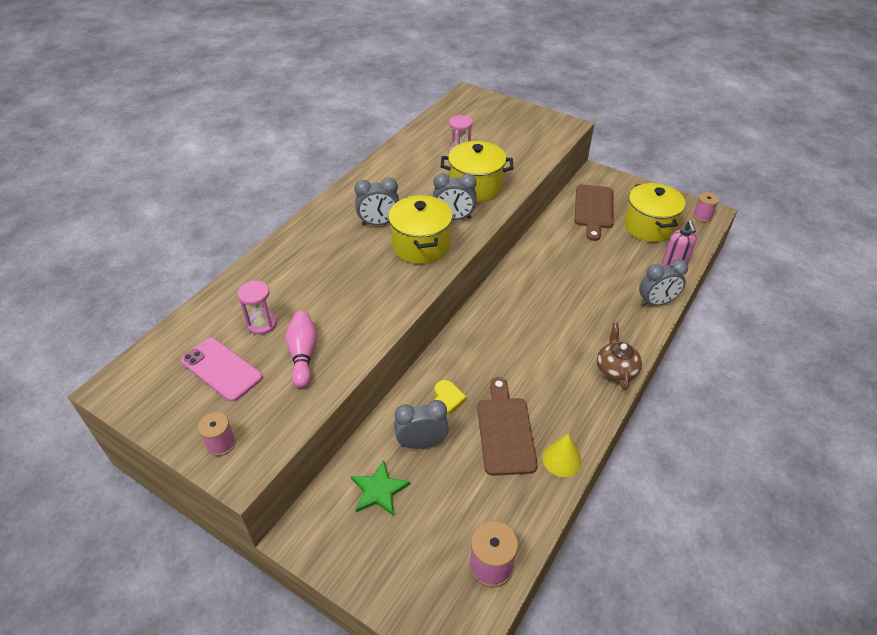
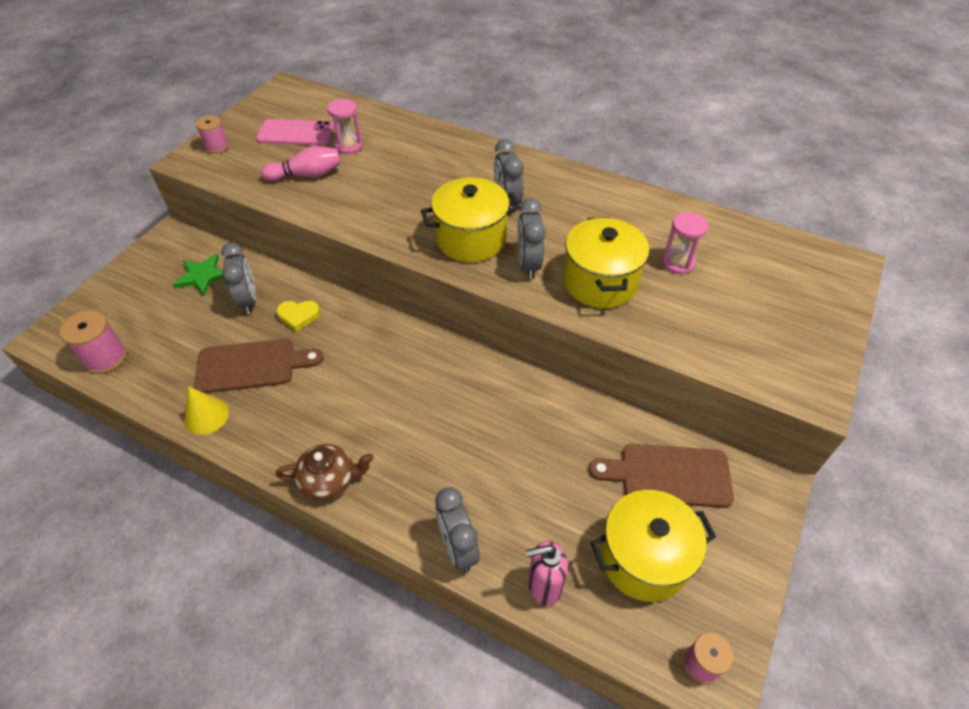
camera: 85 degrees right, 5 degrees up
(221, 369) = (296, 133): pink phone -> pink phone turned 60 degrees clockwise

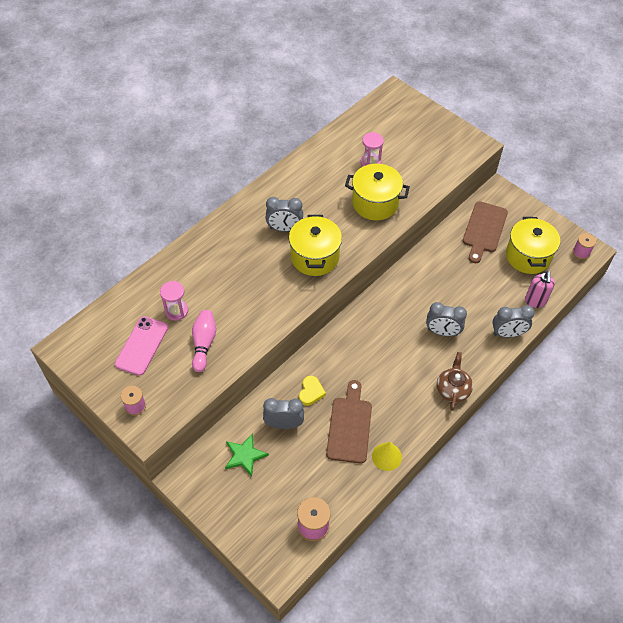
camera: 75 degrees left, 5 degrees up
(528, 264) = (348, 233): grey clock -> grey clock (442, 332)

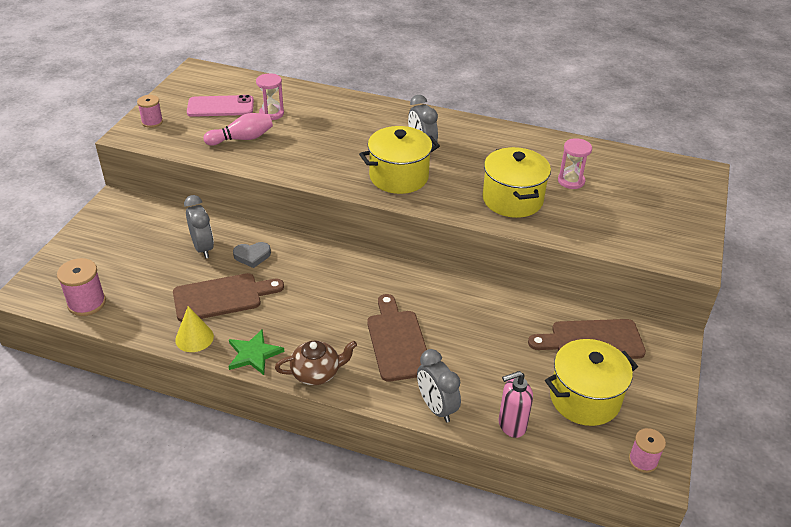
camera: 65 degrees right, 15 degrees down
(245, 455) = (154, 232): green star -> green star (254, 354)
(311, 392) = (252, 256): yellow heart -> grey heart
(442, 332) = (397, 341): grey clock -> brown cutting board

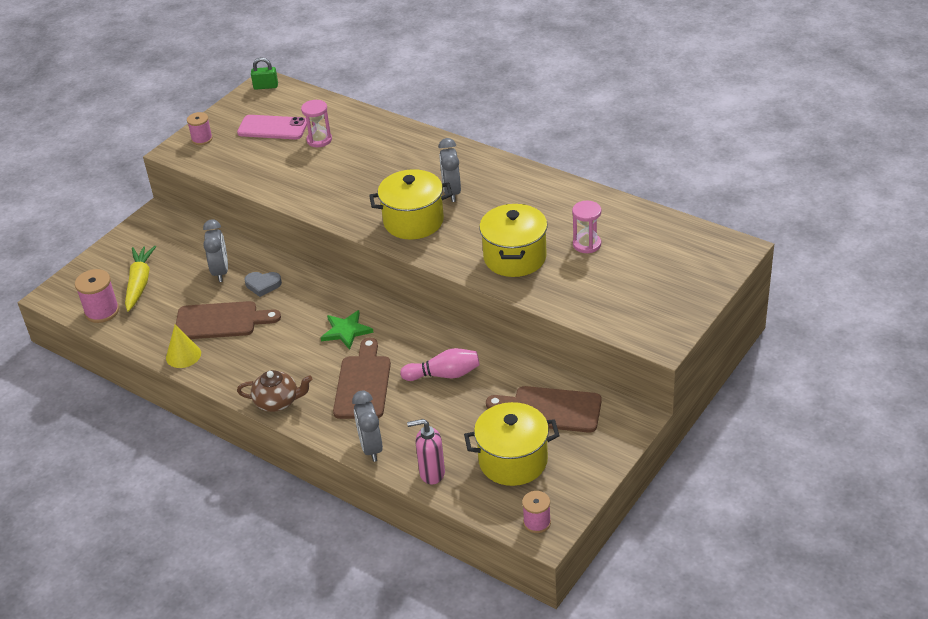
camera: 20 degrees right, 0 degrees up
(119, 269) = (139, 283): none -> yellow carrot
(198, 72) = (266, 86): none -> green padlock
(242, 139) = (279, 165): pink bowling pin -> pink bowling pin (444, 374)
(254, 354) = (229, 377): green star -> green star (346, 331)

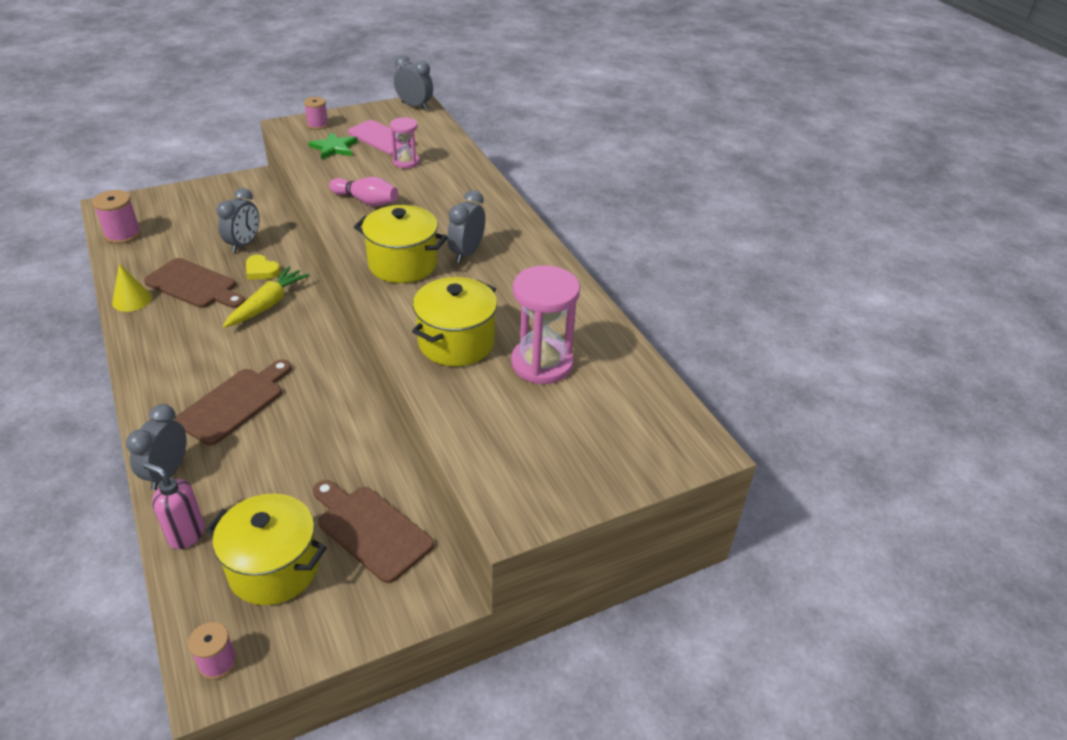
camera: 25 degrees right, 0 degrees up
(139, 283) = (176, 225): yellow carrot -> yellow carrot (268, 304)
(263, 285) = (261, 271): grey heart -> yellow heart
(266, 86) = (414, 106): green padlock -> grey clock
(278, 402) = (148, 381): brown teapot -> none
(346, 331) = (278, 345): green star -> green star (334, 148)
(444, 374) = (312, 433): pink bowling pin -> pink bowling pin (366, 201)
(587, 244) = (542, 363): pink hourglass -> pink hourglass, size x1.75

